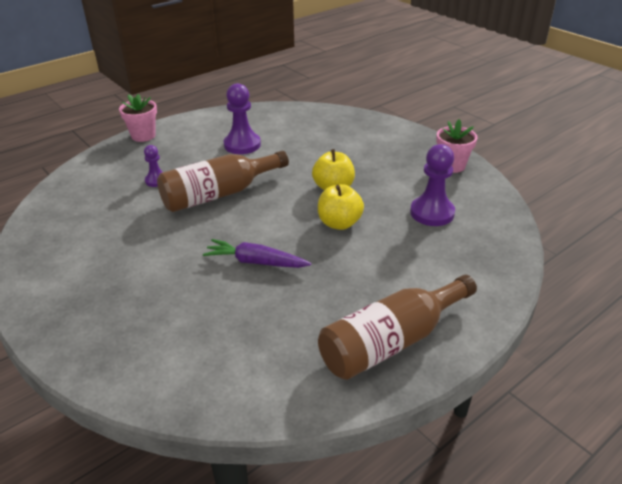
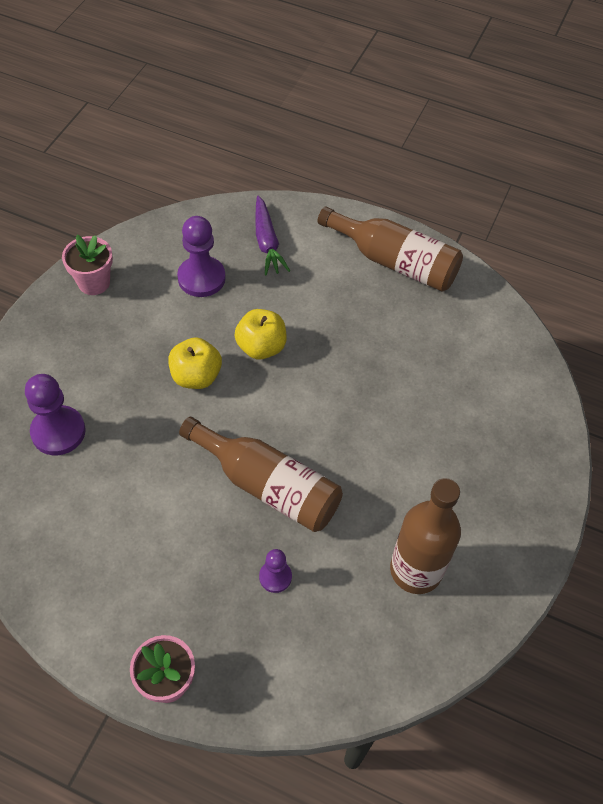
camera: 120 degrees left, 20 degrees up
(92, 236) = (416, 570): none -> brown bottle
(242, 145) = (136, 523): purple pawn -> purple pawn (58, 432)
(256, 262) = (361, 390): purple carrot -> purple carrot (267, 242)

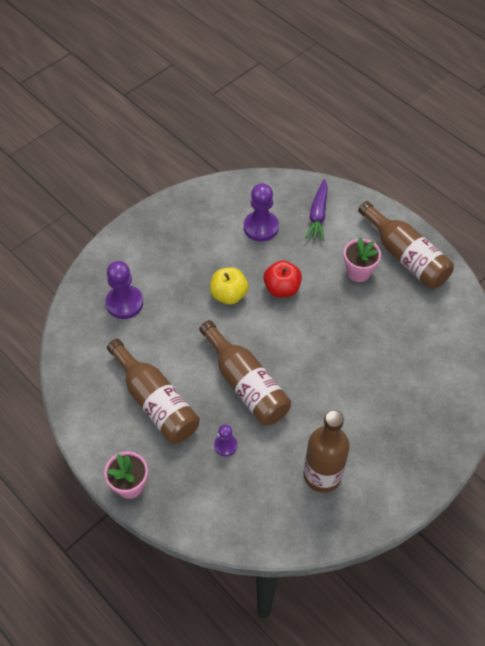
camera: 25 degrees right, 0 degrees up
(94, 282) = (186, 209): pink flower pot -> pink flower pot (358, 272)
(156, 552) = (156, 402): none -> brown bottle
(261, 347) = (282, 288): yellow apple -> red apple

